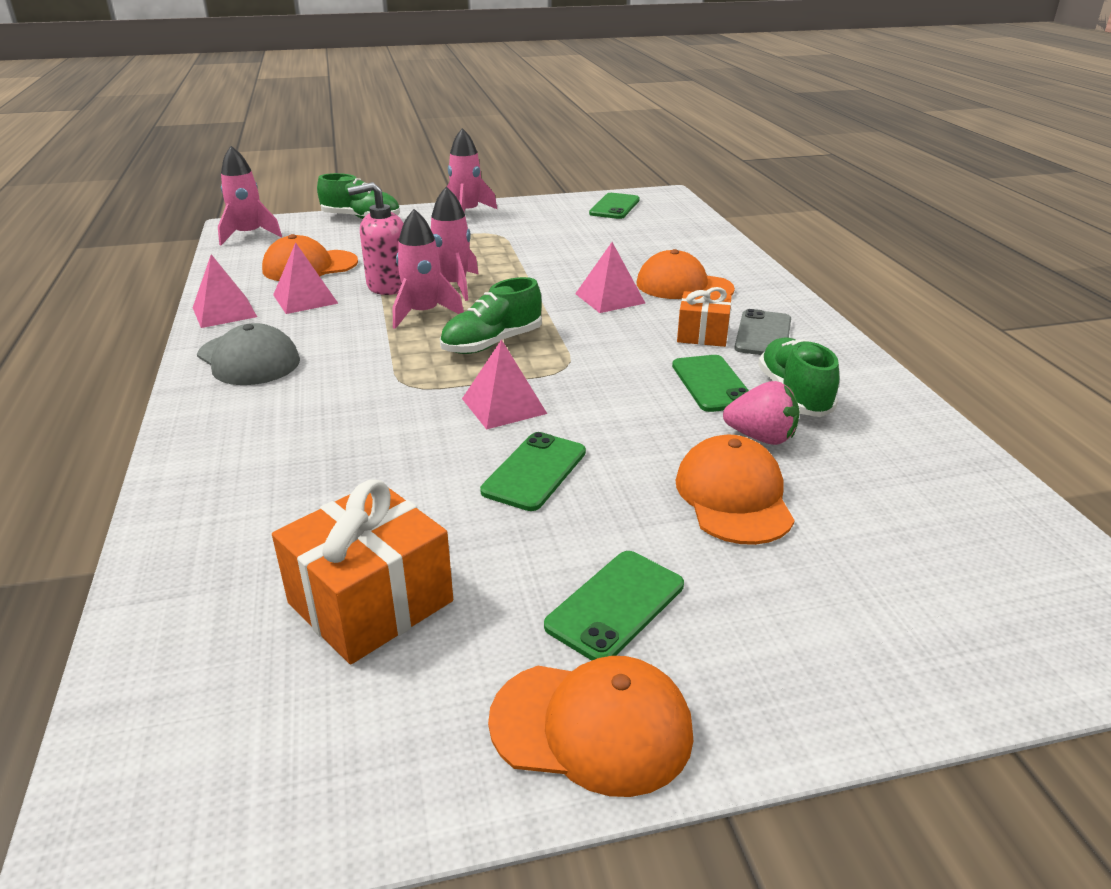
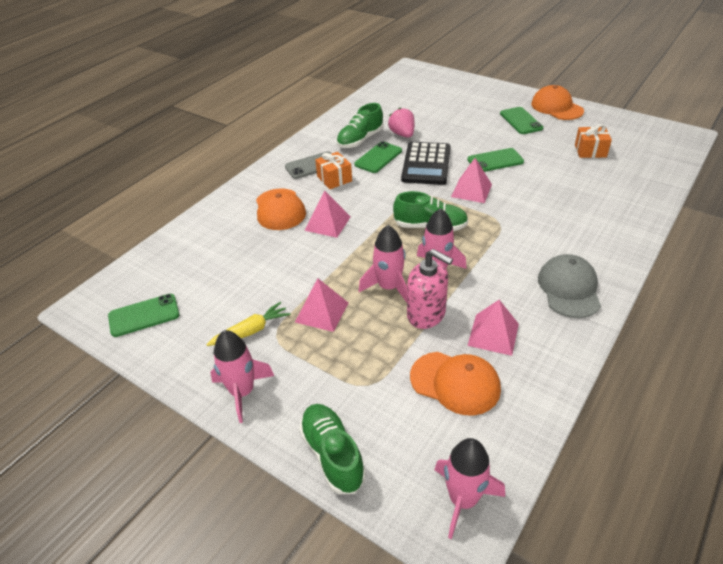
camera: 130 degrees left, 10 degrees up
(224, 312) = (559, 353): pink pyramid -> pink pyramid (322, 312)
(371, 602) = (590, 151): orange gift -> orange gift, size x0.62
(520, 229) = (251, 331): none -> yellow carrot
(615, 605) = (521, 121): green phone -> green phone turned 75 degrees clockwise
(630, 409) = (426, 164): none -> black calculator
(733, 496) = (445, 125): orange cap -> none

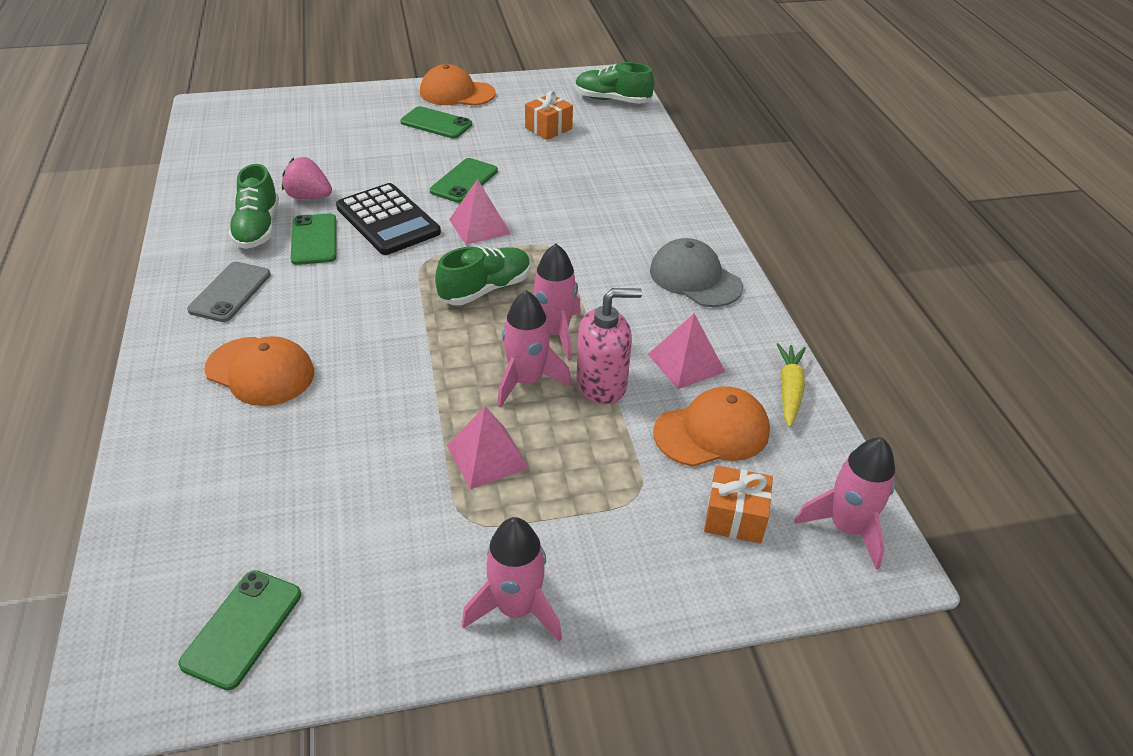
camera: 50 degrees left, 0 degrees up
(251, 331) = (429, 536): yellow carrot -> yellow carrot (789, 390)
(327, 223) = (354, 352): pink pyramid -> none
(332, 455) = (695, 588): green shoe -> green shoe (612, 100)
(334, 179) = (287, 293): orange gift -> orange gift (735, 517)

